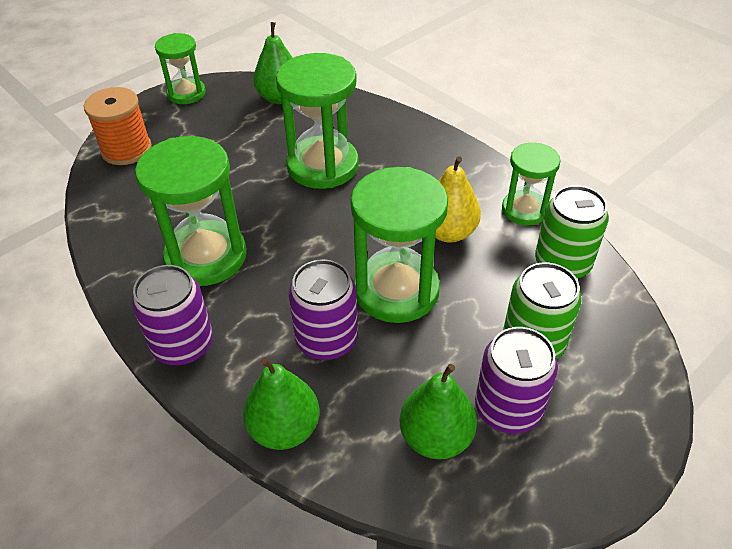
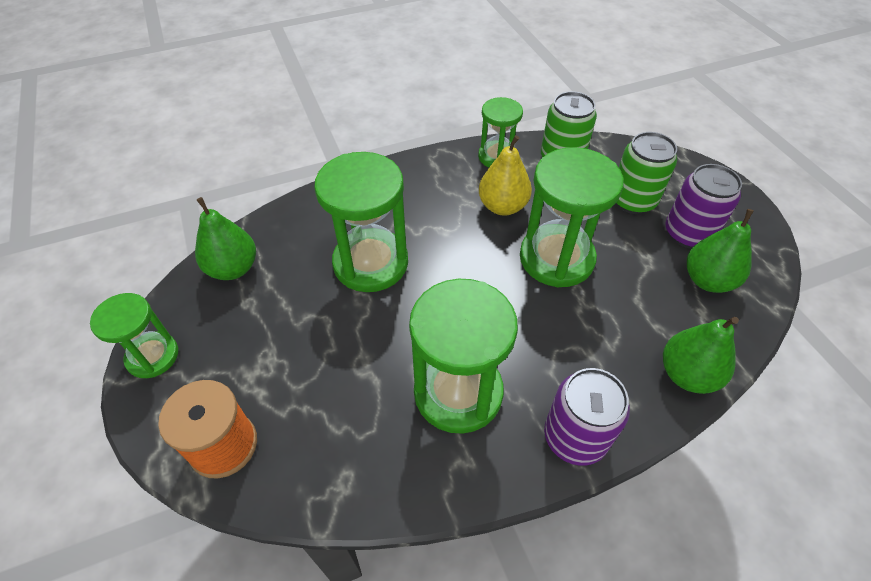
camera: 70 degrees left, 5 degrees up
(326, 340) = (598, 320): purple can -> none

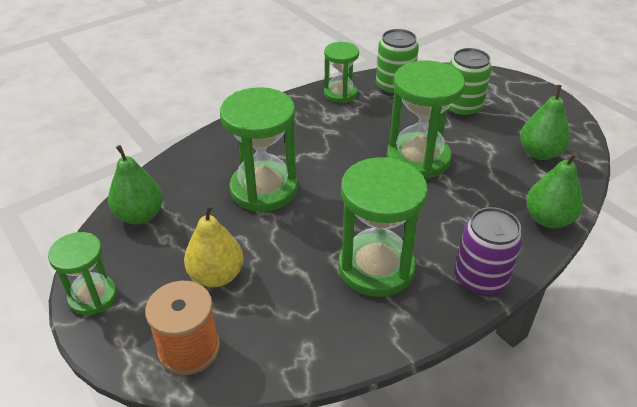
camera: 15 degrees left, 10 degrees down
(502, 206) = (359, 129): yellow pear -> yellow pear (216, 276)
(688, 233) = (513, 124): purple can -> none

